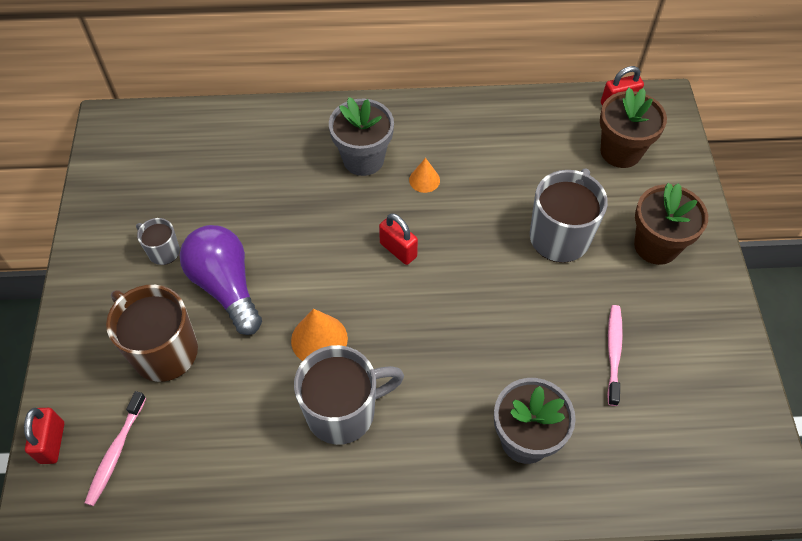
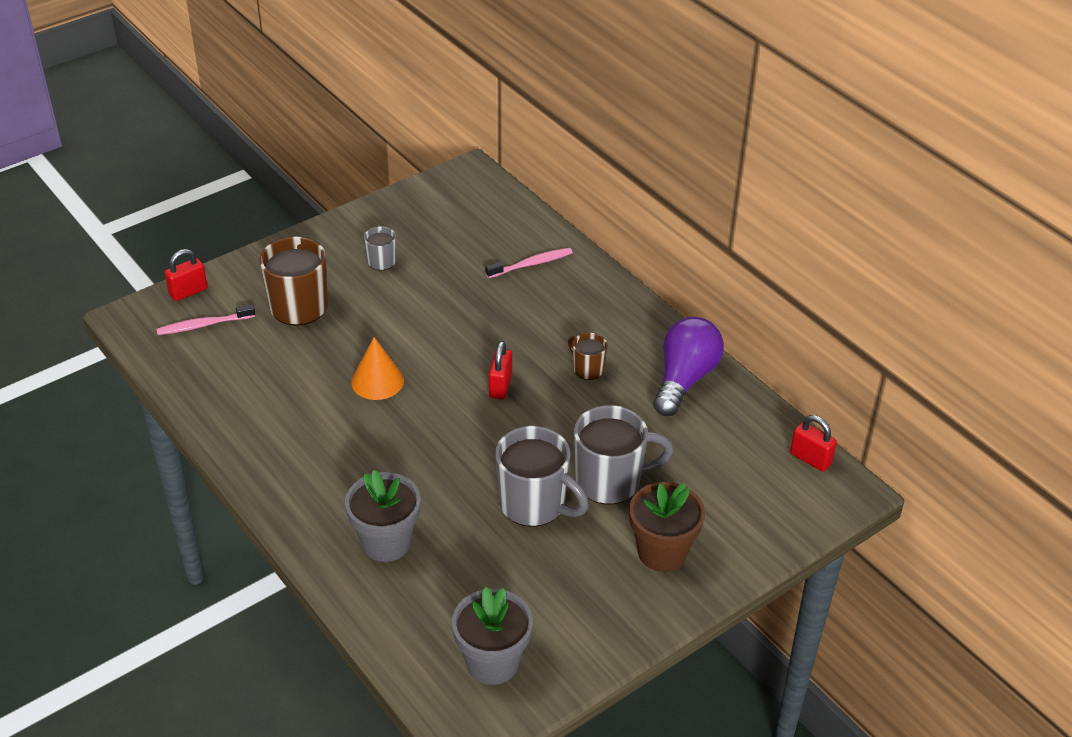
camera: 55 degrees right, 15 degrees down
(226, 286) = (380, 308): purple light bulb -> purple light bulb (684, 379)
(343, 412) = (326, 424): grey mug -> grey mug (534, 504)
(363, 159) = (573, 323): grey flower pot -> grey flower pot (492, 662)
(424, 180) = (587, 369): orange cone -> brown mug
(613, 352) = (517, 567): pink toothbrush -> pink toothbrush (531, 264)
(620, 151) = (751, 484): brown flower pot -> none

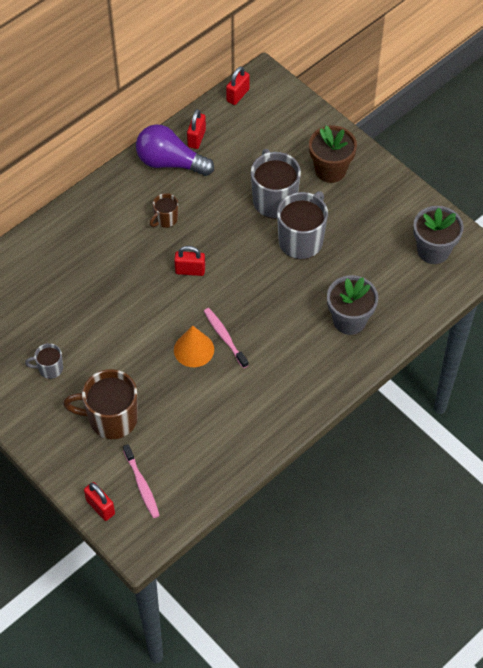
camera: 95 degrees left, 15 degrees up
(531, 264) = (48, 264): pink toothbrush -> pink toothbrush (224, 337)
(727, 408) = (196, 138): none -> red padlock

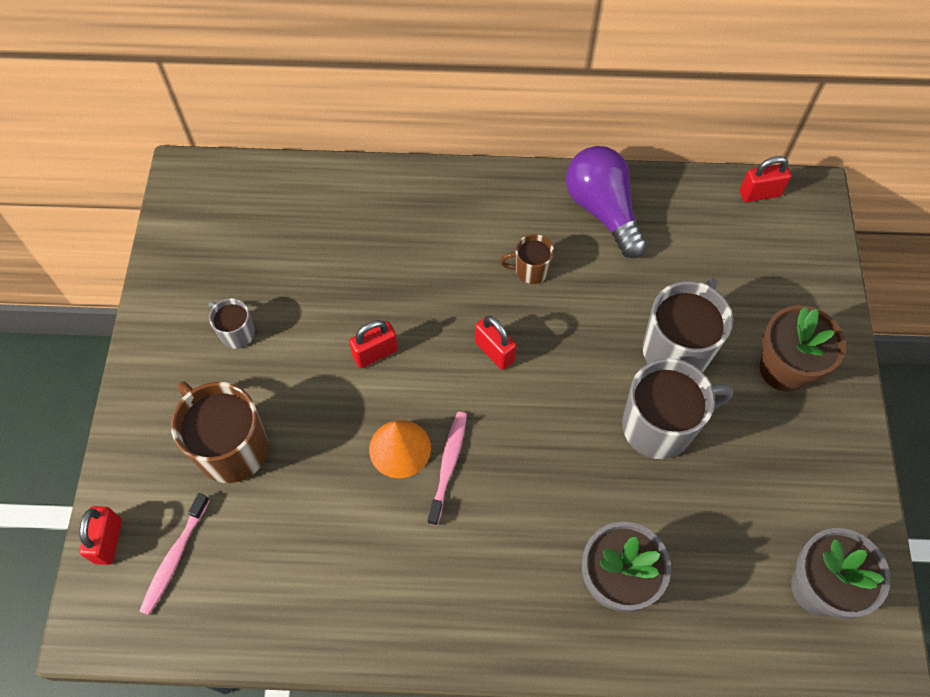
camera: 45 degrees right, 5 degrees up
(196, 138) = (661, 206): red padlock -> red padlock (375, 353)

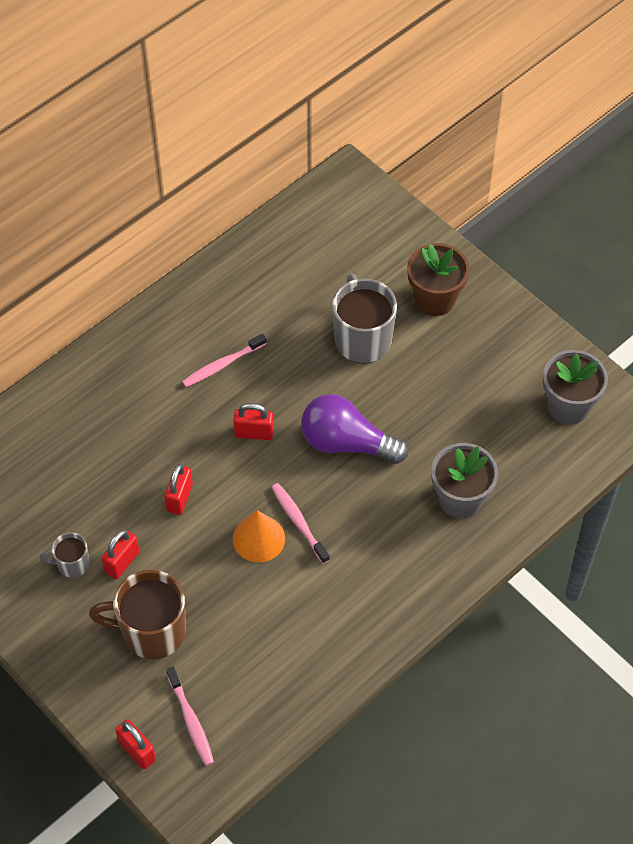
camera: 45 degrees left, 5 degrees down
(530, 270) = (222, 365): brown mug -> pink toothbrush
(603, 210) = (228, 289): purple light bulb -> purple light bulb (347, 443)
(660, 426) = (398, 392): grey mug -> none
(759, 193) = (315, 200): red padlock -> red padlock (122, 562)

